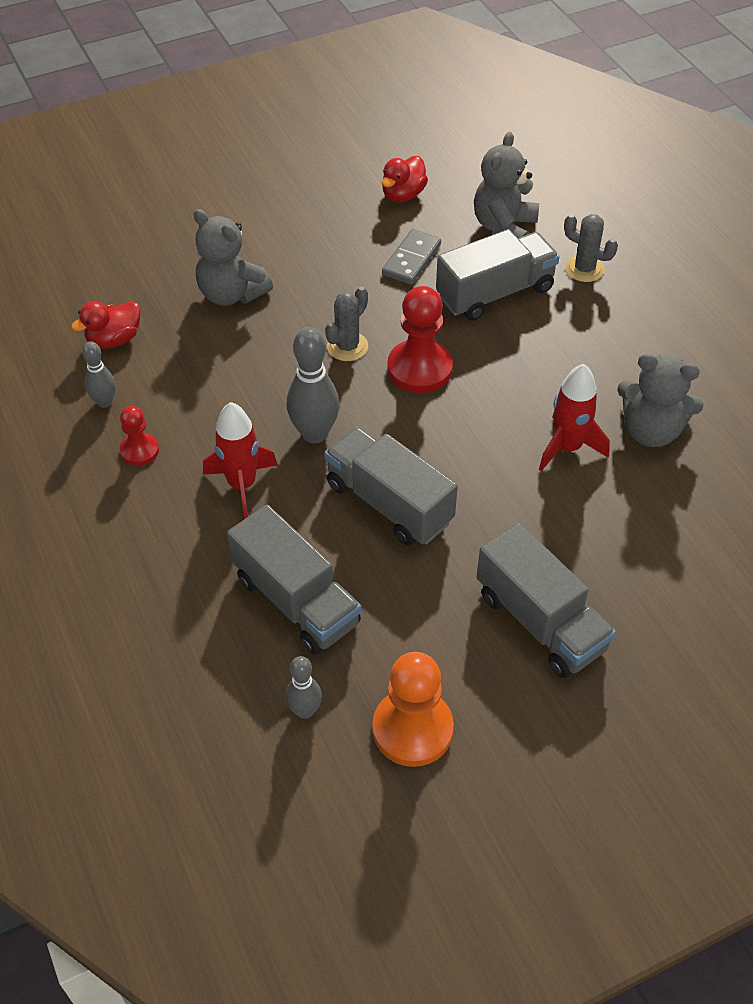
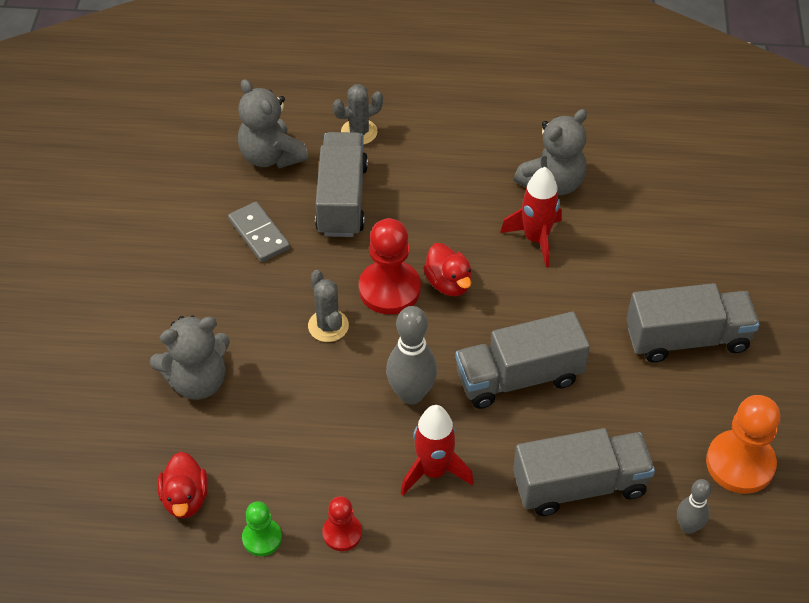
camera: 60 degrees left, 0 degrees up
(104, 402) = (262, 538): grey bowling pin -> green pawn
(403, 195) = (173, 201): red duck -> red duck (448, 283)

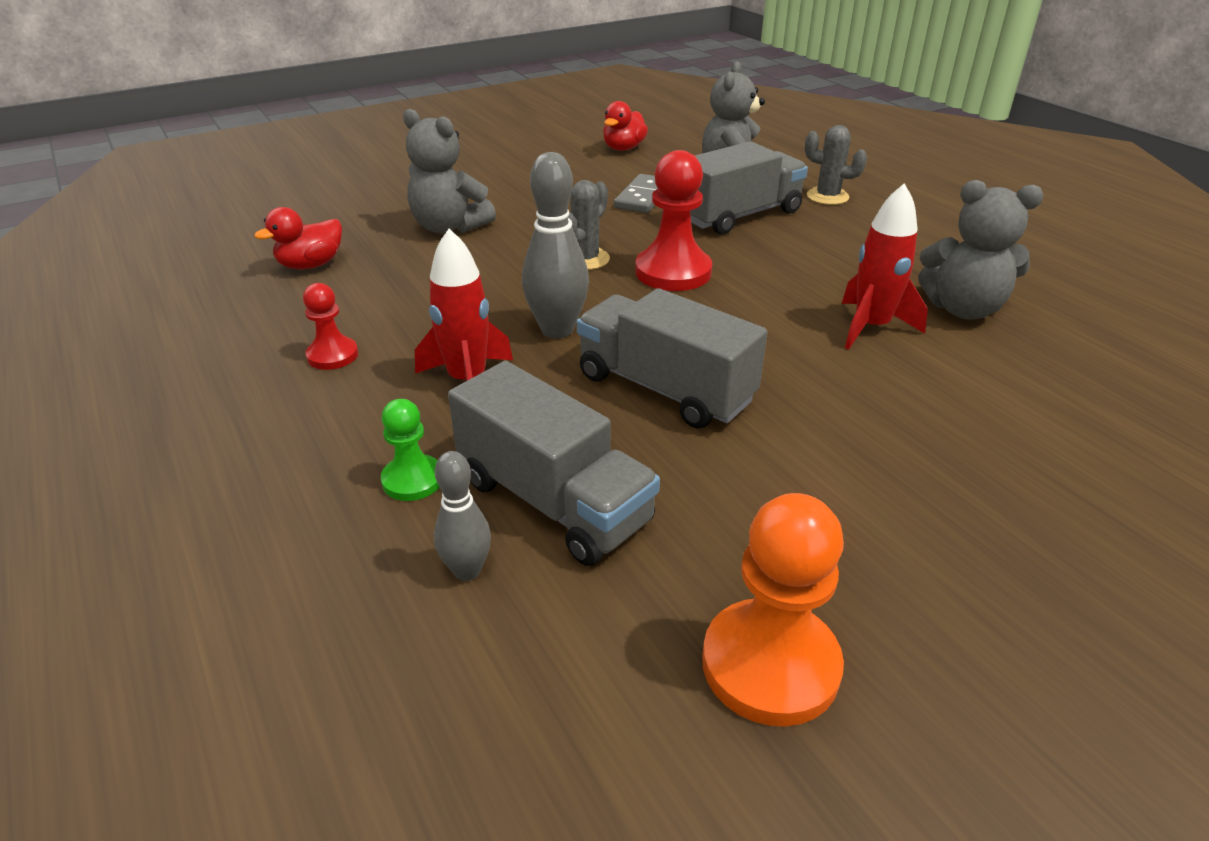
camera: 55 degrees right, 15 degrees down
(262, 538) = (292, 315): green pawn -> green pawn (412, 480)
(448, 283) = (728, 299): red duck -> red duck (623, 148)
(687, 339) = (915, 504): grey truck -> none
(688, 526) = (585, 649): grey bowling pin -> grey bowling pin (467, 570)

